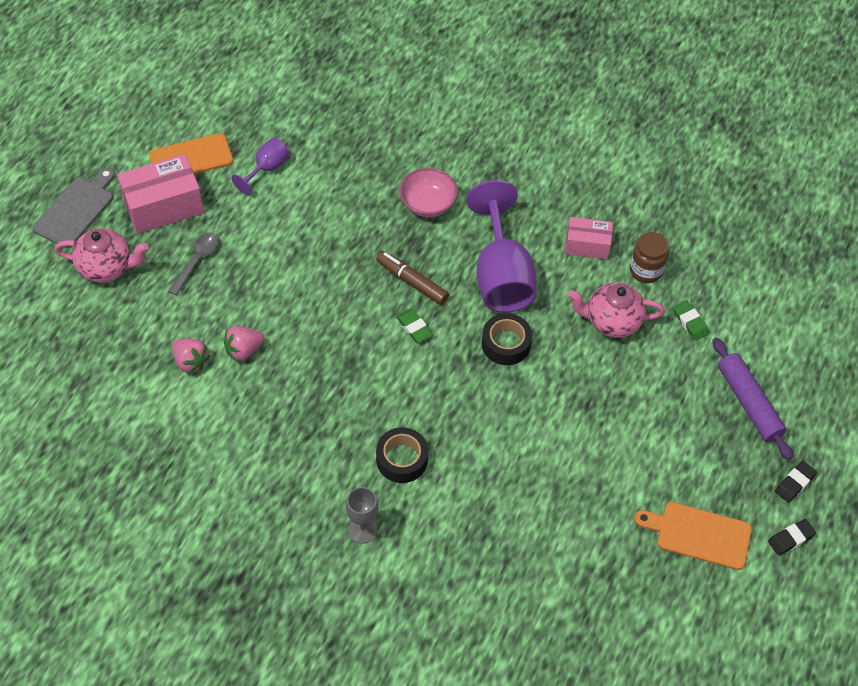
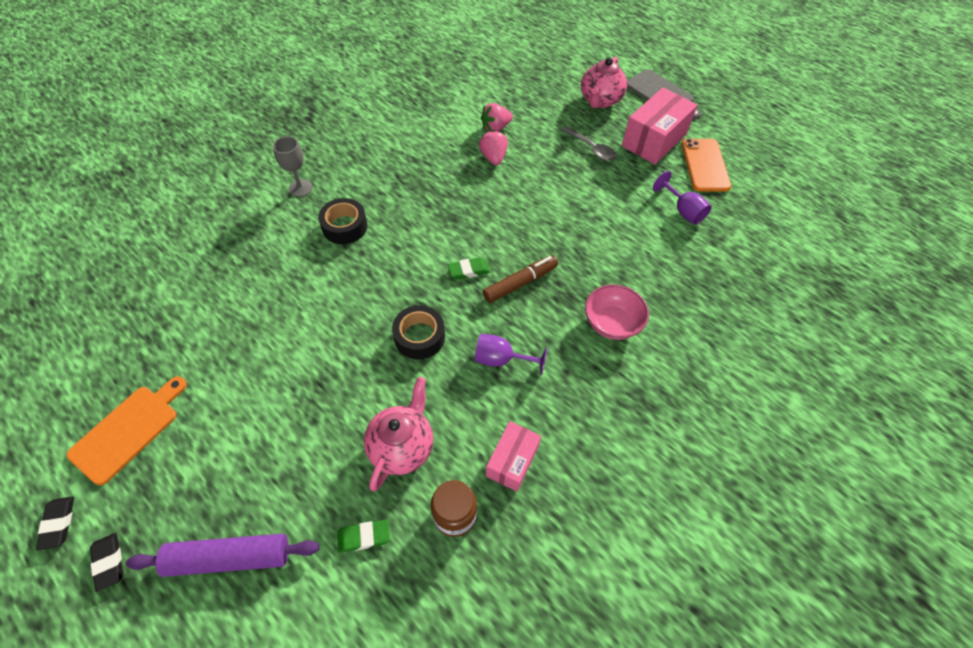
camera: 110 degrees right, 0 degrees up
(163, 206) = (654, 140): pink box -> pink box turned 45 degrees clockwise
(501, 276) = (501, 359): purple goblet -> purple goblet, size x0.49

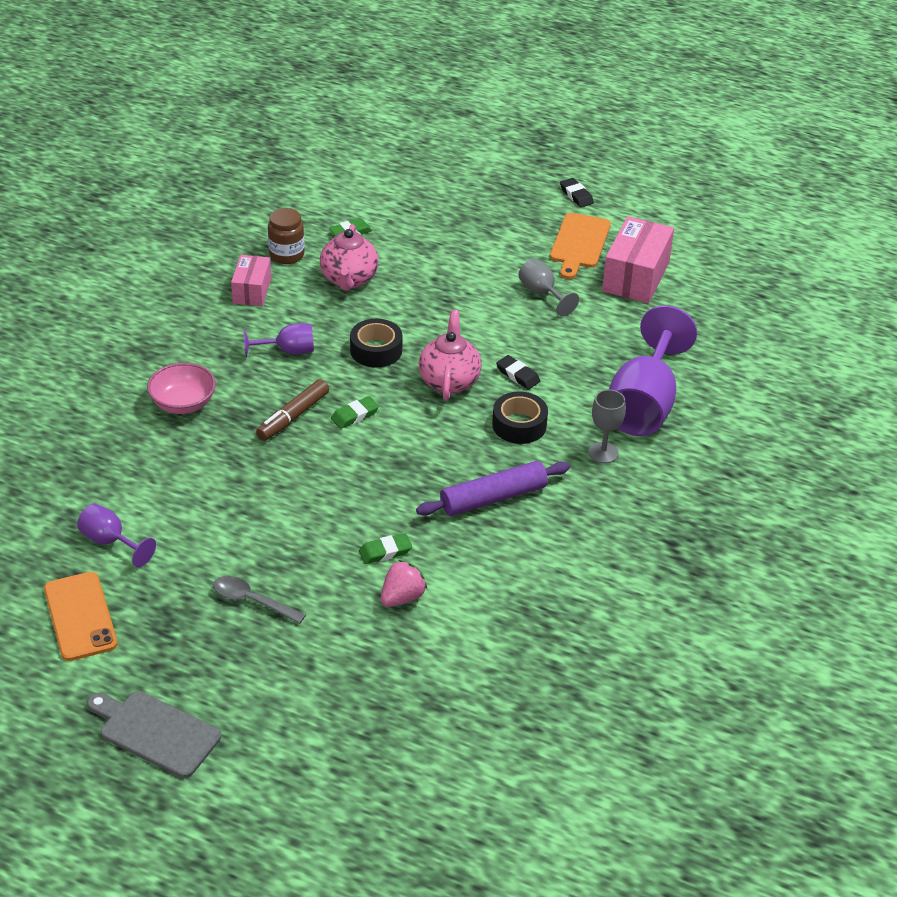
camera: 160 degrees right, 15 degrees down
(109, 562) = (522, 188): black eraser -> black eraser (518, 375)
(223, 365) = (542, 293): none -> grey goblet
(229, 557) = (441, 206): purple rolling pin -> purple rolling pin (493, 498)
(238, 219) = (643, 405): none -> purple goblet
(493, 157) = (385, 552): pink strawberry -> green eraser
(600, 100) = (257, 690): pink teapot -> pink teapot (449, 381)
(654, 140) = (159, 639): pink box -> pink box (635, 276)

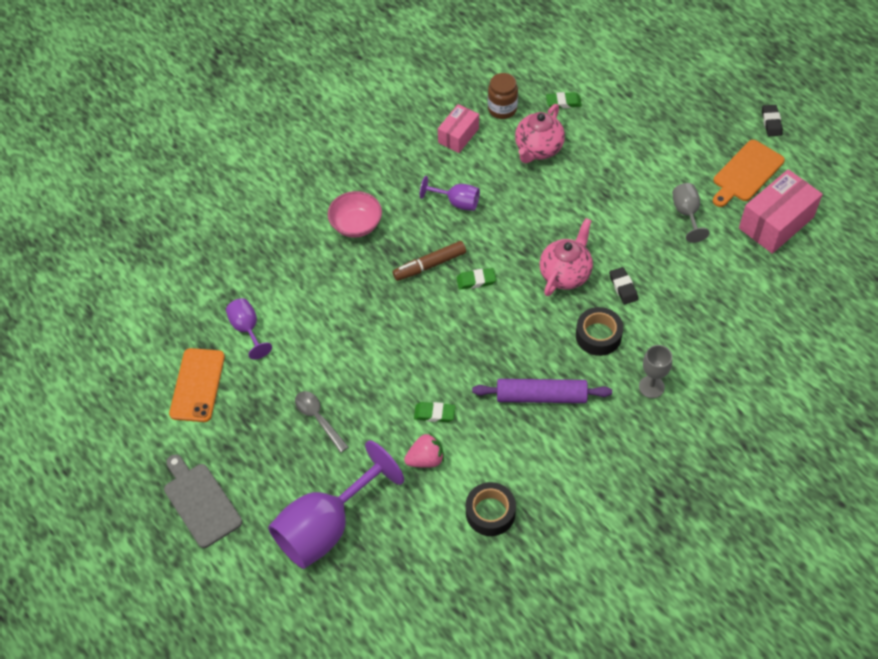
camera: 30 degrees right, 15 degrees up
(376, 350) = (524, 224): black tape -> black tape (490, 513)
(643, 405) = (710, 353): purple goblet -> purple goblet (326, 527)

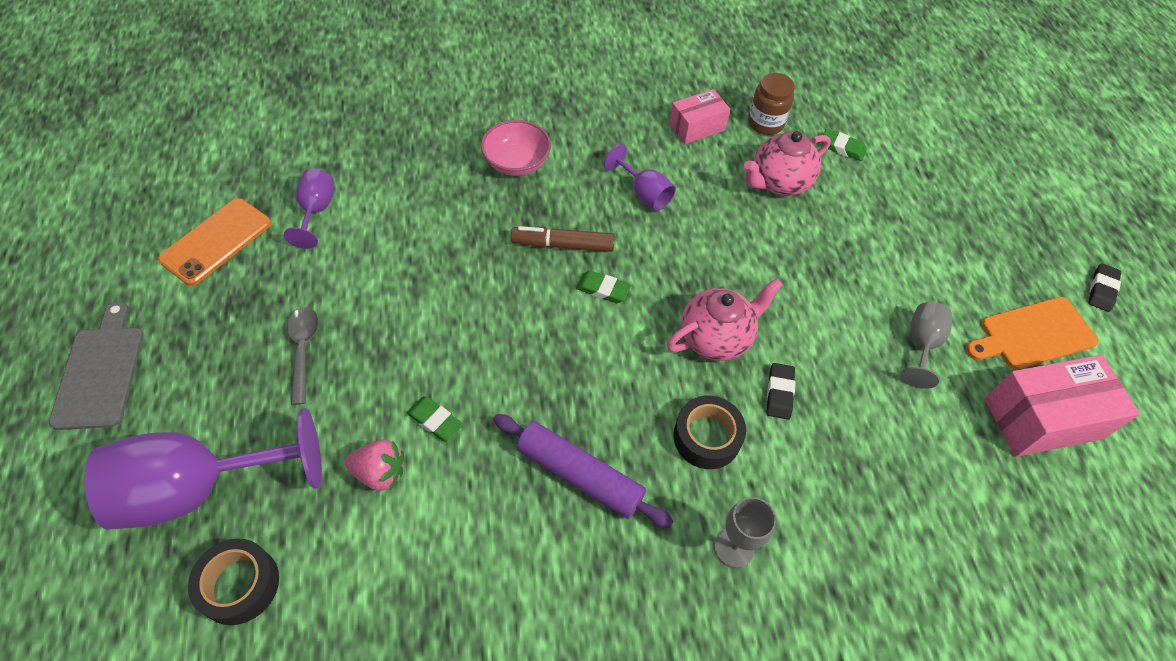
camera: 25 degrees right, 0 degrees up
(490, 513) = (401, 596): black tape -> black tape (239, 585)

